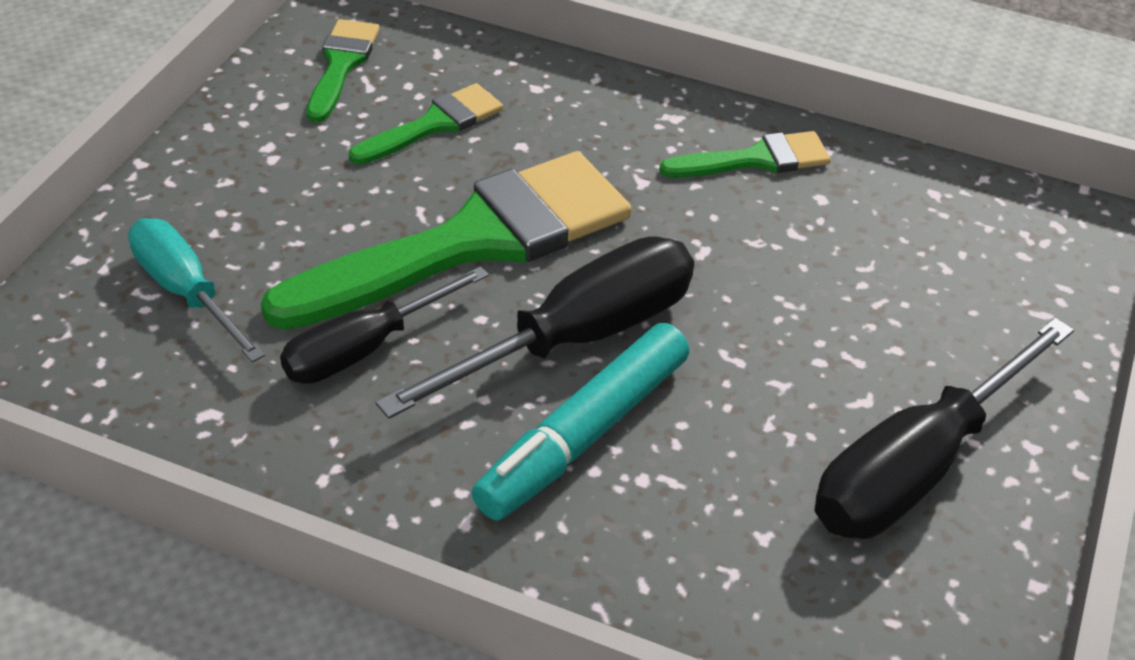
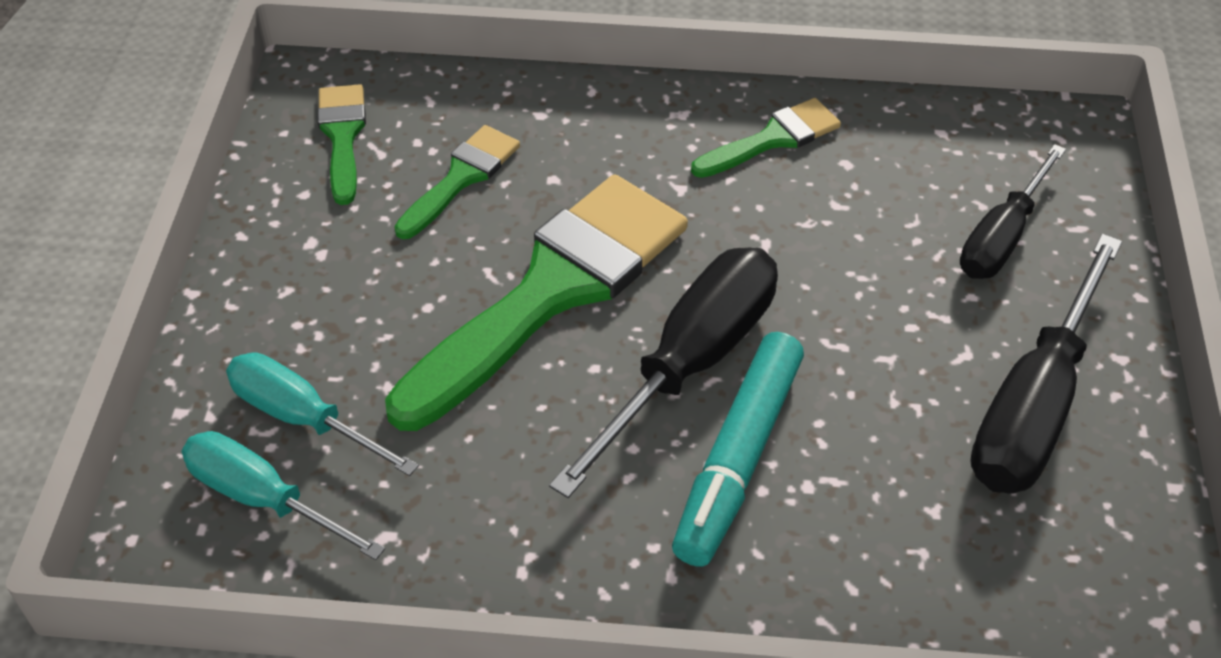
camera: 15 degrees left, 5 degrees up
(115, 351) = (263, 498): none -> turquoise screwdriver
(364, 349) = (501, 429): black screwdriver -> black screwdriver (1002, 237)

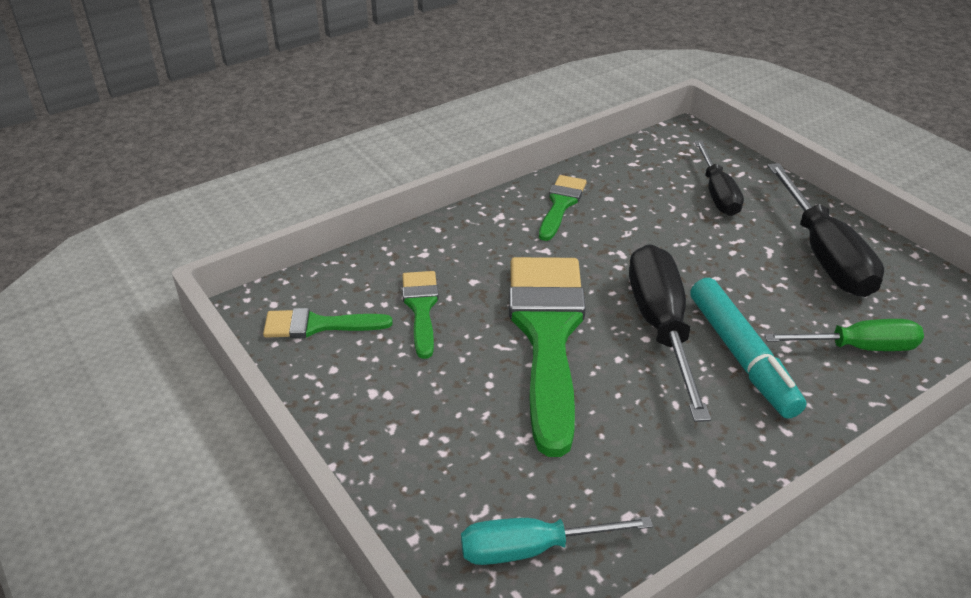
camera: 40 degrees left, 10 degrees down
(302, 418) = (496, 488): turquoise screwdriver -> none
(342, 136) = (318, 325): green brush -> green brush turned 45 degrees counterclockwise
(902, 547) = (858, 347): none -> green screwdriver

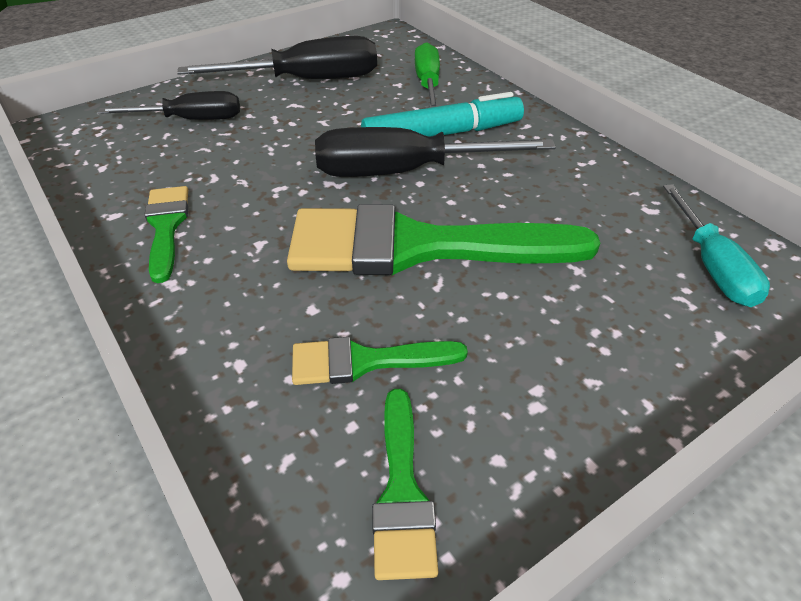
camera: 90 degrees left, 5 degrees up
(561, 204) = (166, 226): green brush -> green brush turned 60 degrees clockwise

